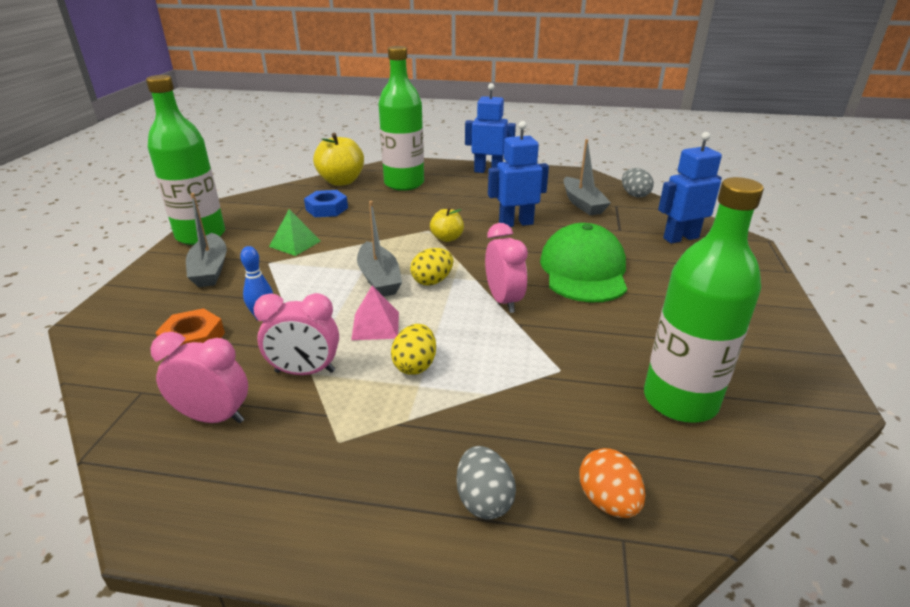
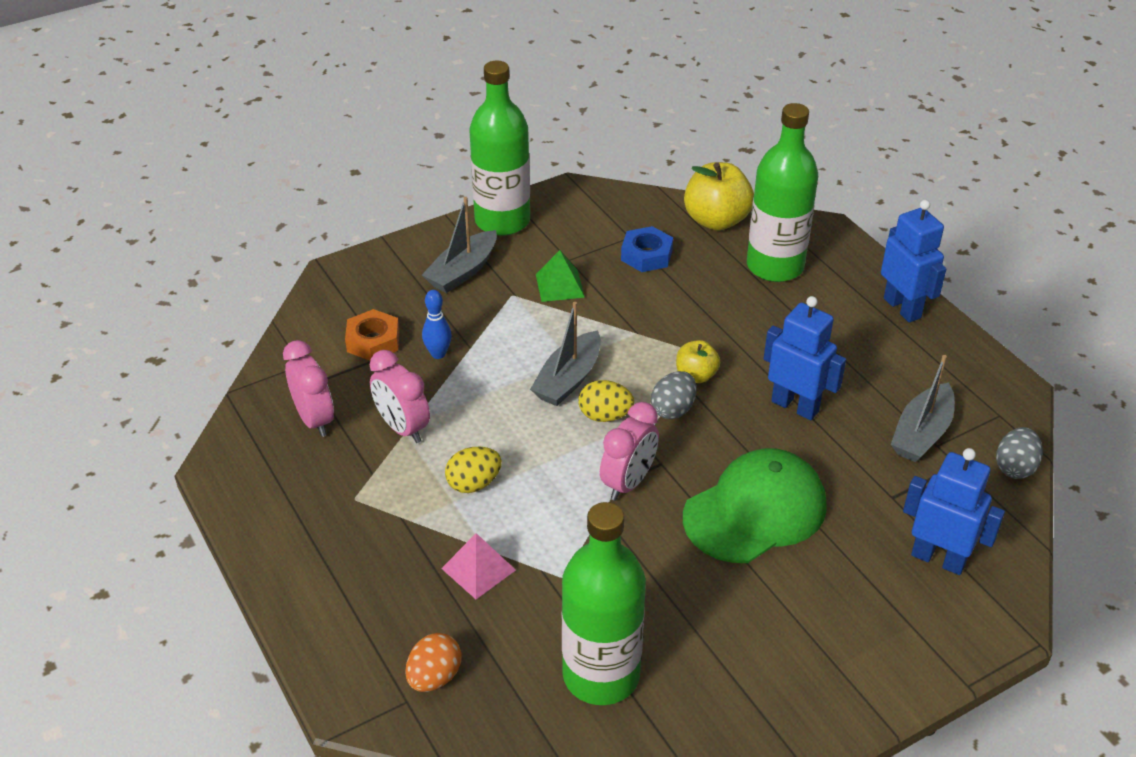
camera: 50 degrees right, 10 degrees up
(375, 325) = (499, 426): pink pyramid -> pink pyramid (478, 569)
(484, 500) = (373, 608): grey egg -> grey egg (673, 409)

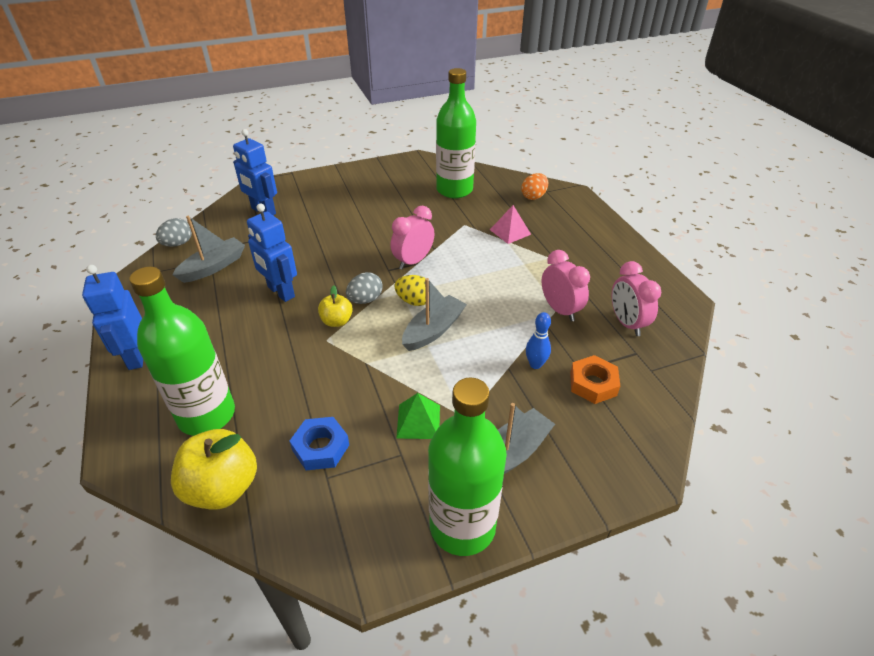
camera: 170 degrees left, 0 degrees up
(474, 484) = (510, 271): yellow egg -> none
(755, 511) = (345, 240): green cap -> none

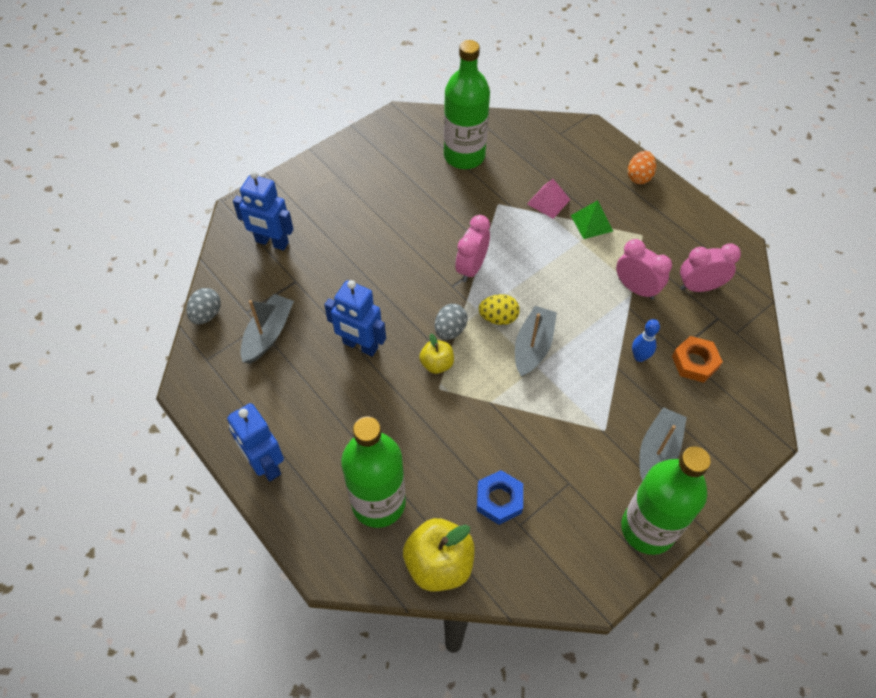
camera: 20 degrees left, 15 degrees up
(418, 421) = (567, 447): green pyramid -> green pyramid (591, 223)
(533, 197) = (551, 145): orange egg -> orange egg (639, 177)
(626, 323) = (699, 287): pink clock -> pink clock turned 120 degrees clockwise

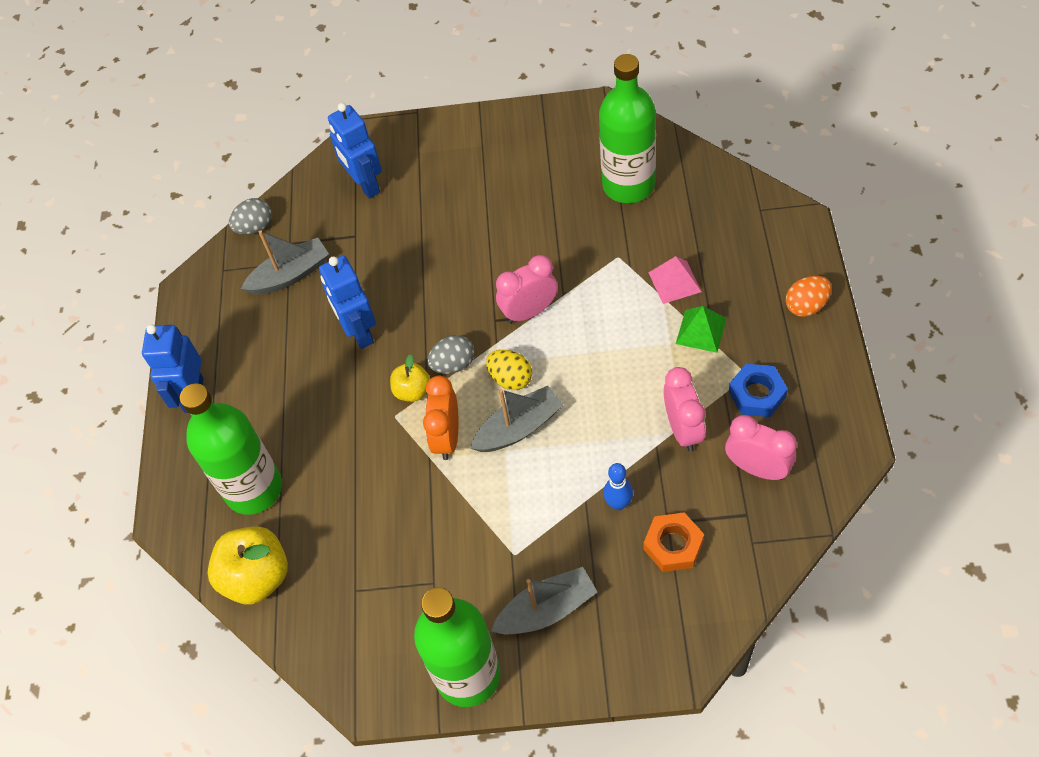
camera: 45 degrees right, 0 degrees up
(490, 381) = (447, 438): none -> orange clock
(499, 499) = (357, 555): blue nut -> blue nut (757, 394)

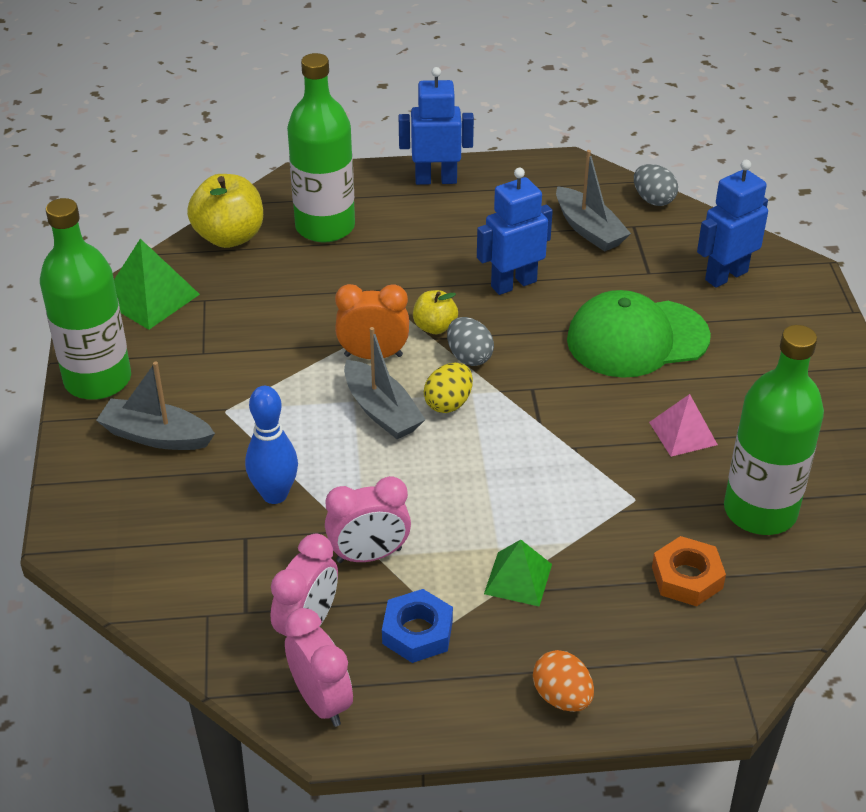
camera: 80 degrees right, 15 degrees down
(346, 643) = (150, 297): none -> green pyramid
(439, 247) = (637, 339): none -> green cap
(529, 312) = (544, 417): pink clock -> pink clock (321, 701)
(547, 610) = (156, 436): grey boat -> grey boat turned 135 degrees clockwise
(618, 503) = (275, 494): blue bowling pin -> blue bowling pin, size x1.50
(673, 545) = (214, 541): orange nut -> orange nut (687, 577)
(674, 282) = (597, 554): pink pyramid -> pink pyramid (683, 433)

